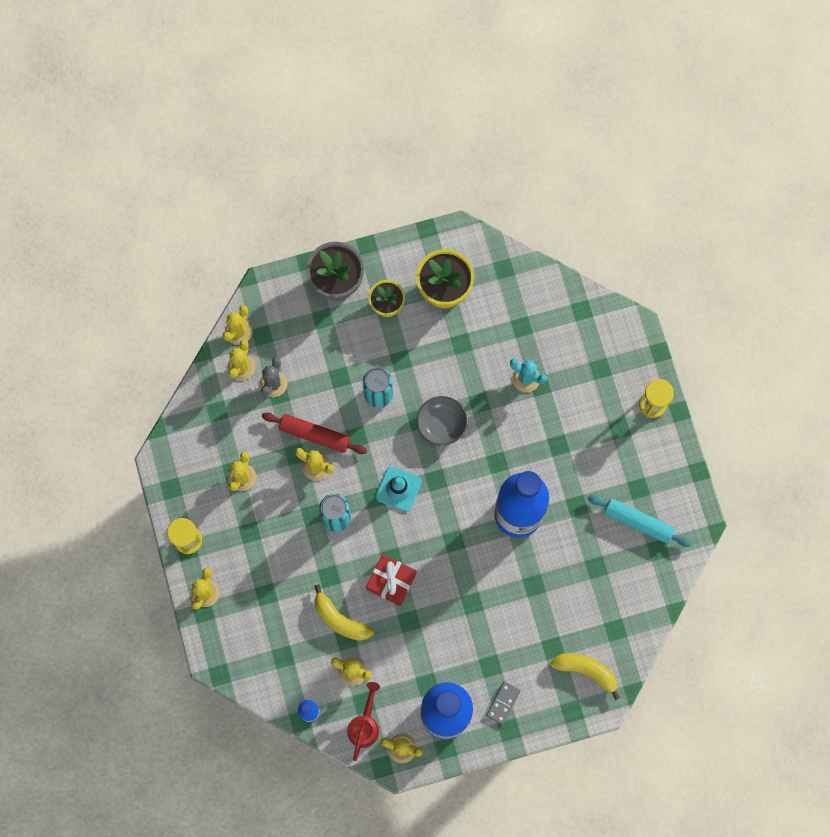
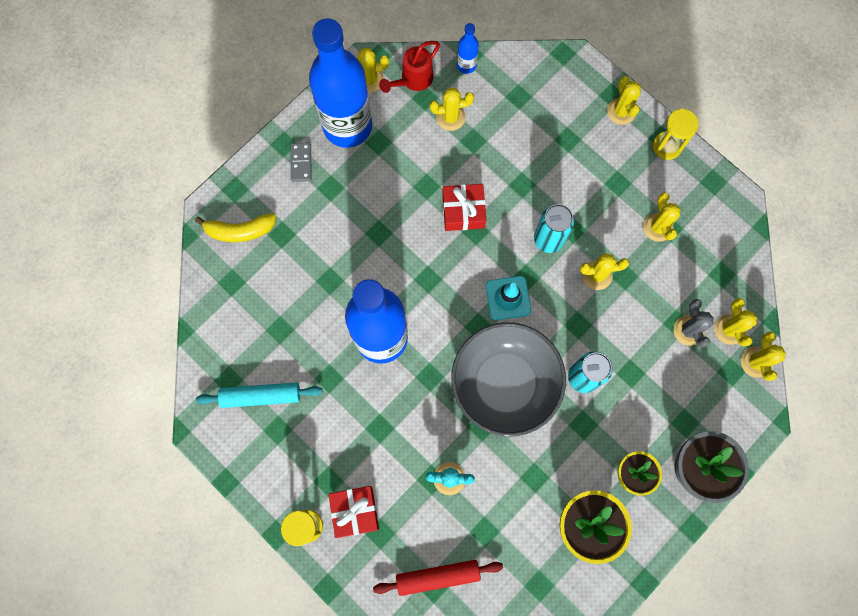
camera: 150 degrees right, 0 degrees up
(314, 435) = (618, 304): red rolling pin -> red rolling pin (438, 576)
(340, 619) = (489, 153): yellow banana -> none
(365, 725) = (413, 80): red watering can -> red watering can turned 60 degrees clockwise
(441, 424) = (505, 383): grey bowl -> grey bowl, size x1.95
(610, 395) = (355, 511): none -> red gift

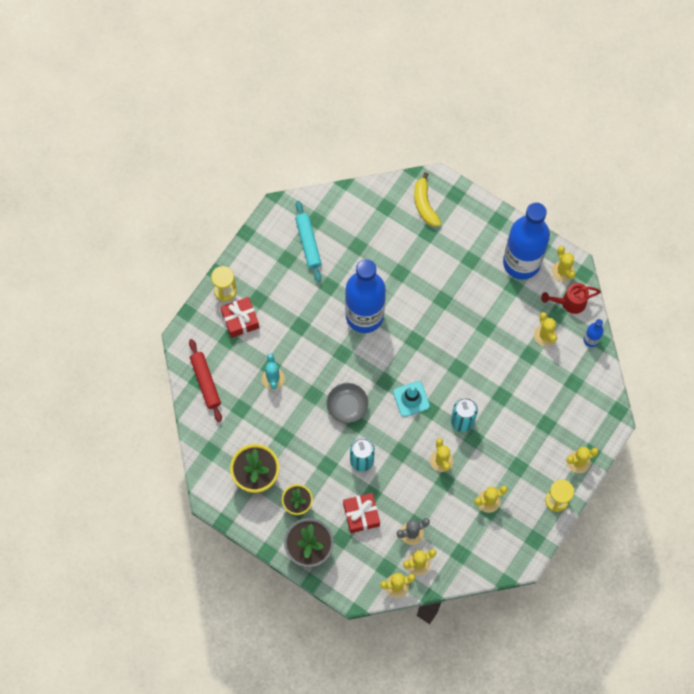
camera: 80 degrees right, 5 degrees down
(301, 163) = (485, 236): grey domino -> none
(413, 80) = (569, 302): red watering can -> red watering can turned 45 degrees counterclockwise
(463, 211) = (471, 356): red gift -> red gift (361, 515)
(505, 383) = (347, 406): grey bowl -> grey bowl, size x0.51

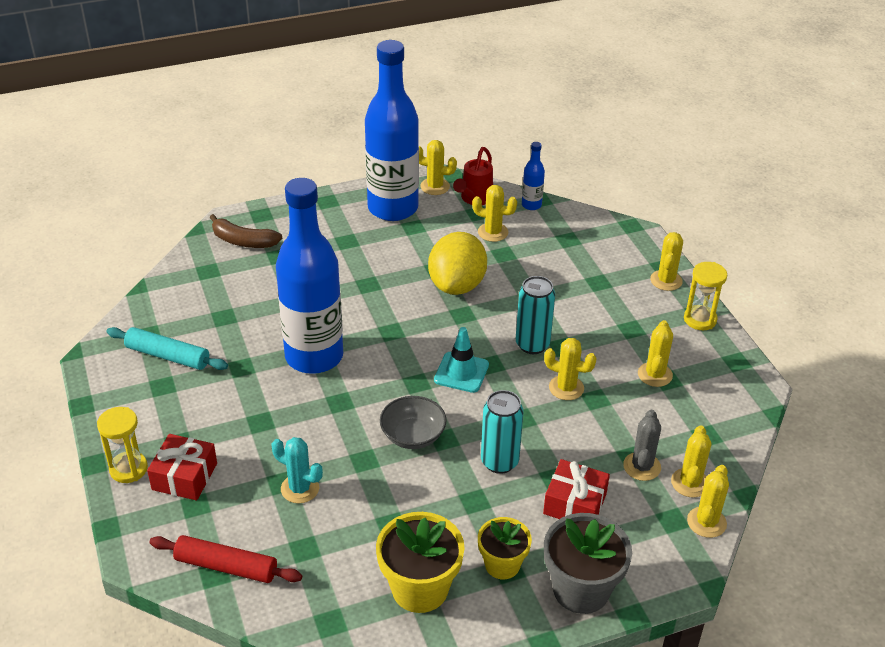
camera: 55 degrees left, 30 degrees down
(424, 204) = (243, 241): yellow banana -> brown banana
(480, 348) = (457, 285): none -> yellow lemon

